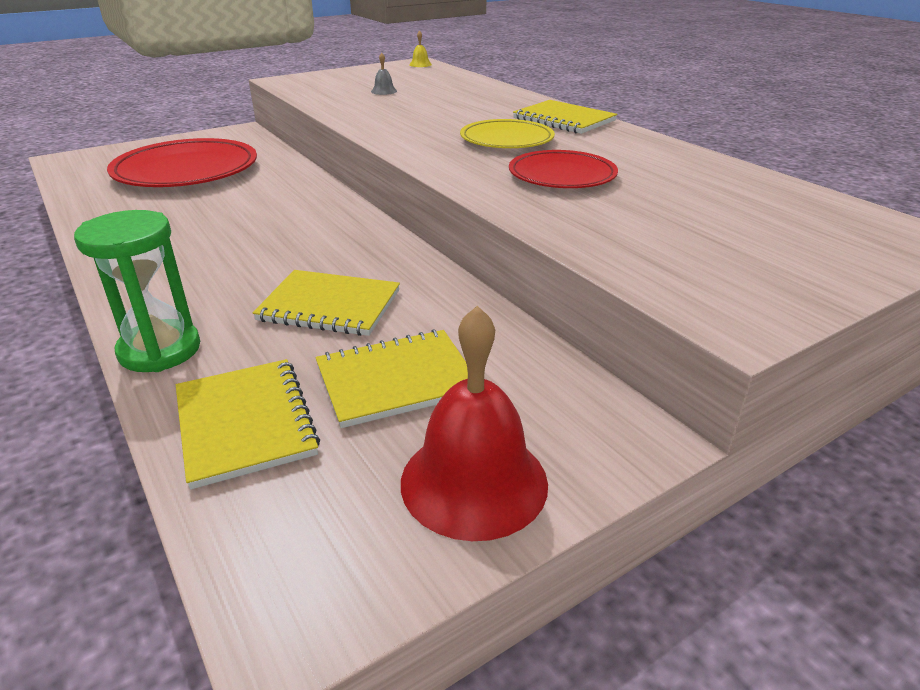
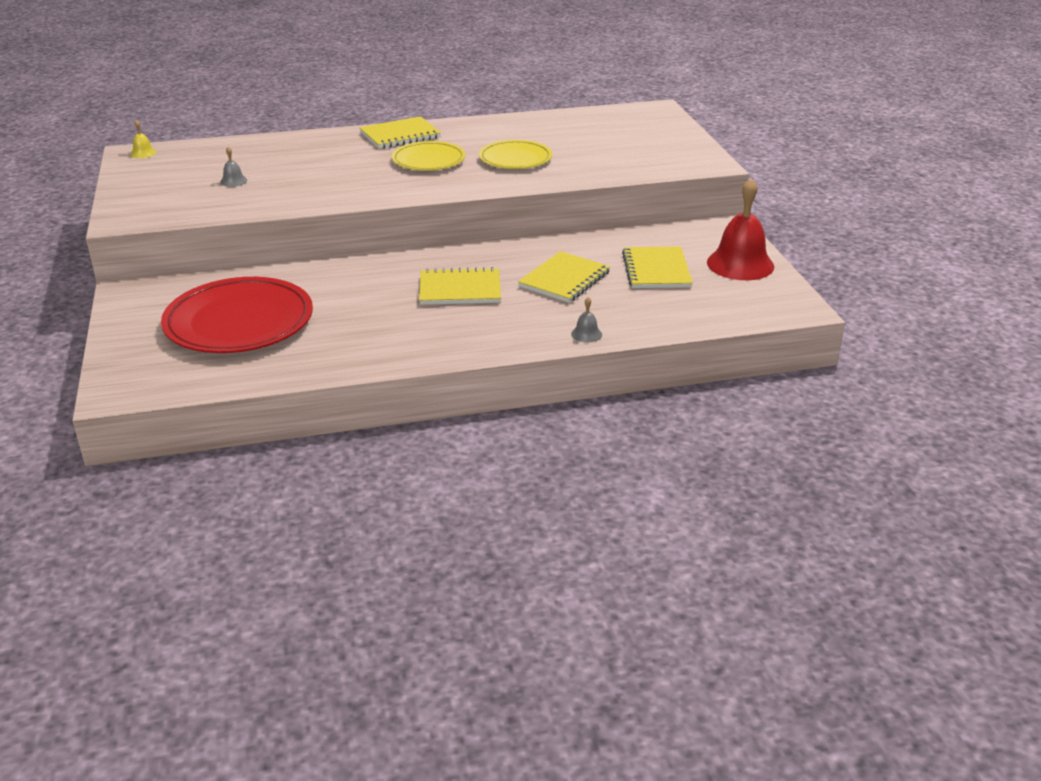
camera: 70 degrees left, 0 degrees up
(160, 350) = (586, 334): green hourglass -> grey bell
(245, 423) = (674, 311): yellow notebook -> yellow notebook (460, 289)
(562, 175) = (515, 159): red plate -> yellow plate

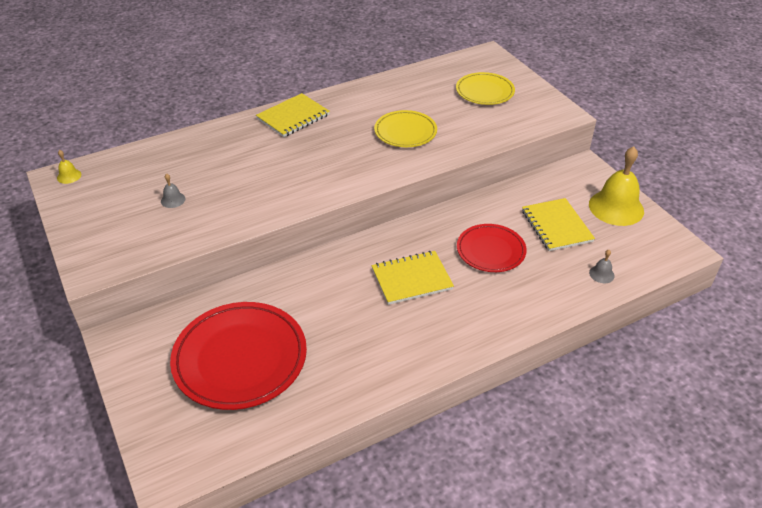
camera: 15 degrees left, 10 degrees up
(428, 160) = (333, 145): yellow plate -> yellow plate (484, 91)
(564, 279) = (490, 251): yellow notebook -> red plate
(586, 334) = (539, 312): grey bell -> grey bell (601, 274)
(740, 264) = (616, 207): red bell -> yellow bell

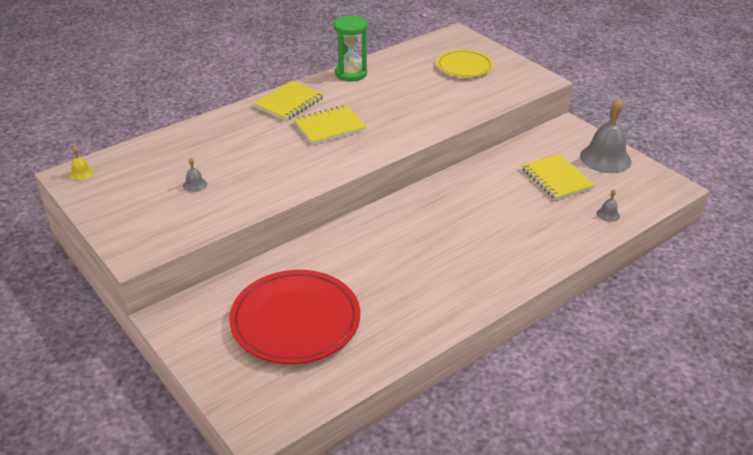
camera: 10 degrees left, 5 degrees down
(365, 90) = (351, 74): none -> green hourglass
(405, 132) = (401, 107): yellow plate -> none
(411, 279) = (437, 236): yellow notebook -> yellow notebook (330, 127)
(490, 251) = (503, 205): red plate -> none
(616, 207) = (605, 158): yellow bell -> grey bell

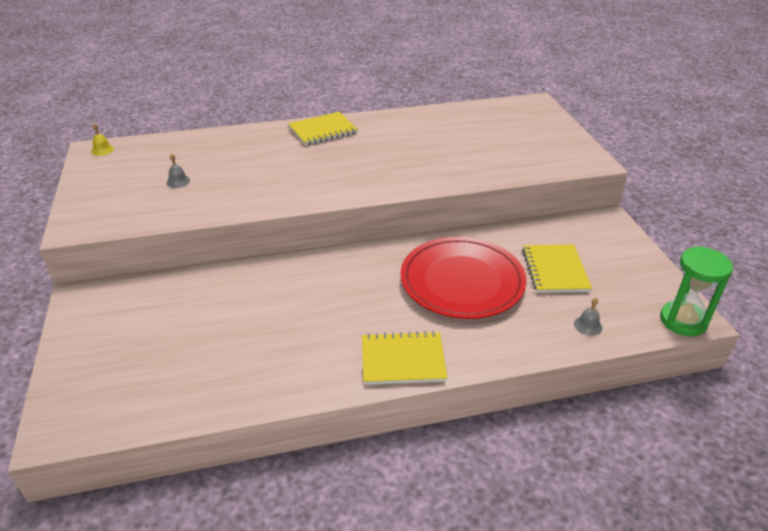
camera: 25 degrees right, 0 degrees up
(295, 321) = (179, 335): red plate -> red plate (462, 282)
(330, 127) = (340, 159): yellow notebook -> yellow notebook (403, 360)
(351, 74) = (401, 117): green hourglass -> green hourglass (683, 321)
(464, 67) = (518, 133): yellow plate -> none
(605, 158) = (628, 263): grey bell -> none

